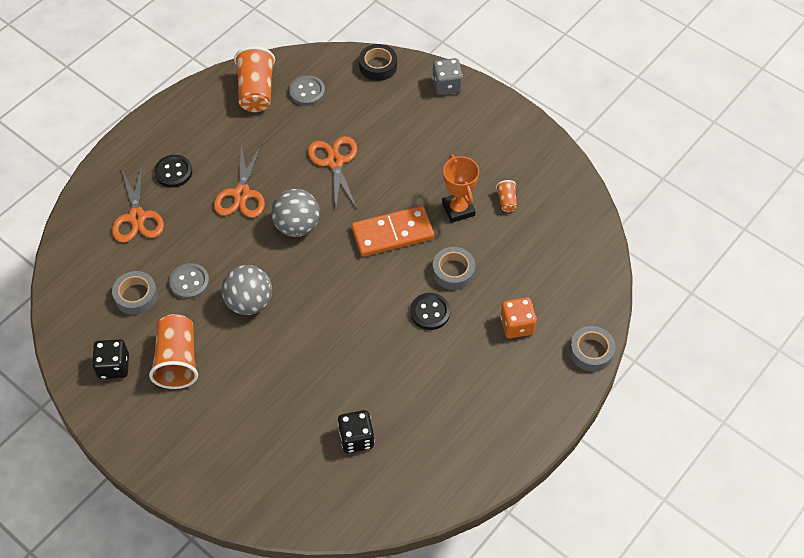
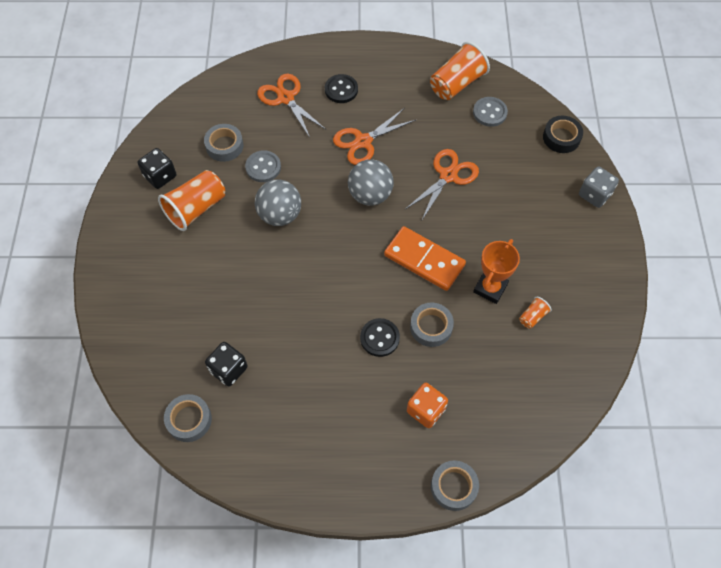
camera: 50 degrees right, 5 degrees up
(137, 217) = (286, 98): orange scissors -> orange scissors turned 105 degrees clockwise
(374, 498) = (189, 420): none -> grey tape

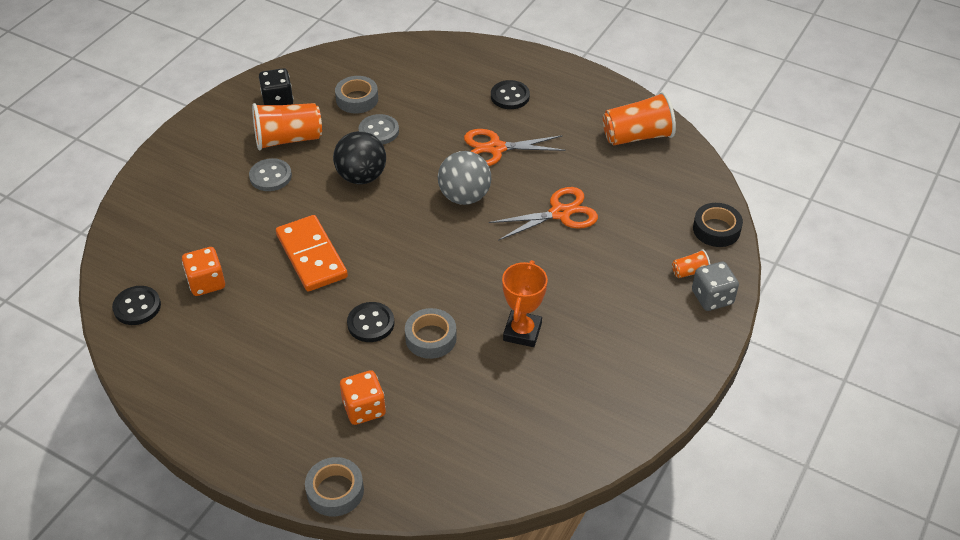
camera: 30 degrees right, 15 degrees down
(189, 420) = (137, 307): grey tape -> black button
(228, 369) = (206, 283): black dice -> orange dice
(280, 215) = (361, 176): grey ball -> black ball
(286, 98) = (448, 83): orange scissors -> none
(424, 260) = (472, 276): orange domino -> orange domino (311, 256)
(489, 113) = (652, 175): grey button -> grey button (270, 176)
(490, 288) = (522, 332): orange trophy -> orange trophy turned 45 degrees counterclockwise
(532, 316) = (547, 379): orange cup -> orange cup (689, 272)

